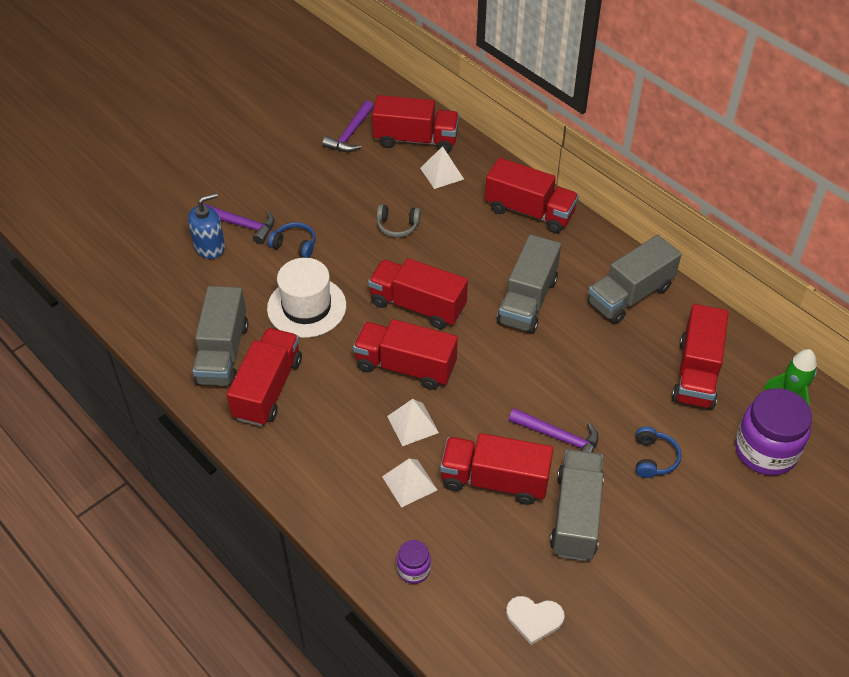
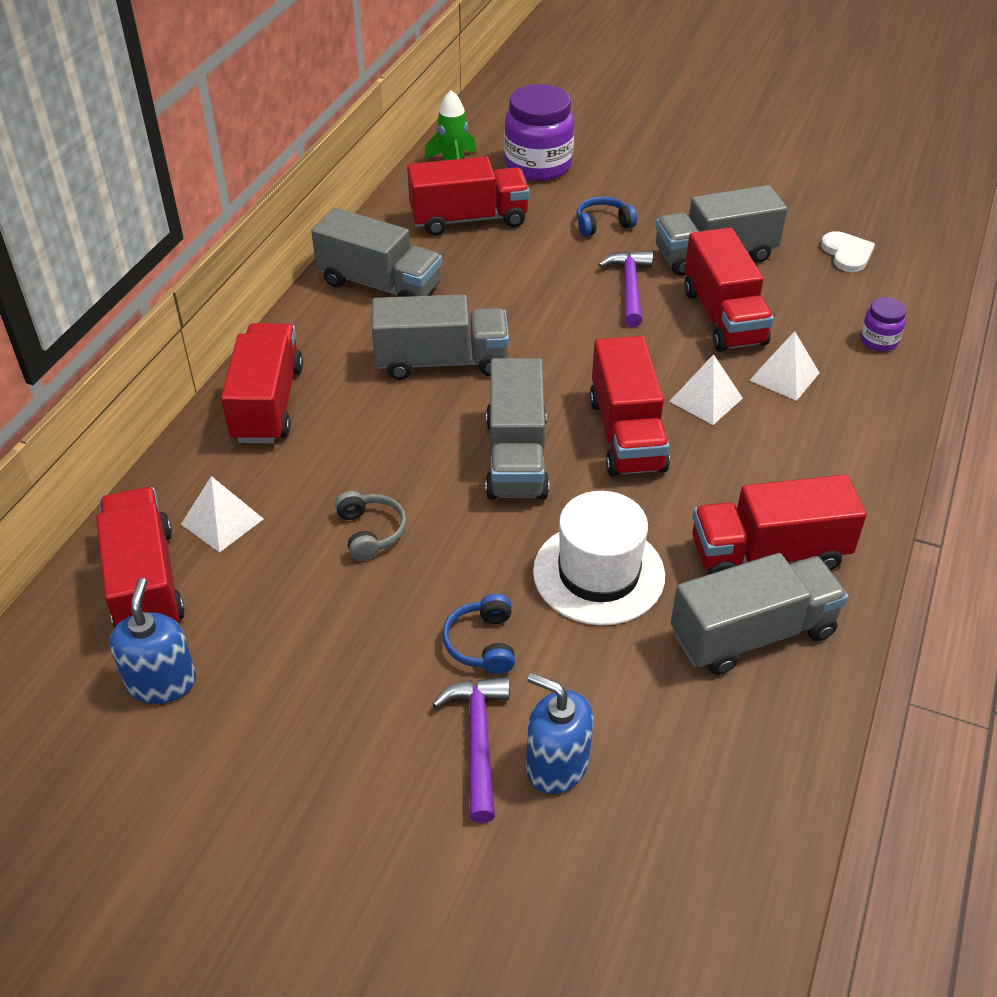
camera: 115 degrees left, 5 degrees down
(350, 134) = (161, 682): purple hammer -> blue soap dispenser
(417, 306) = (516, 457): red truck -> grey truck

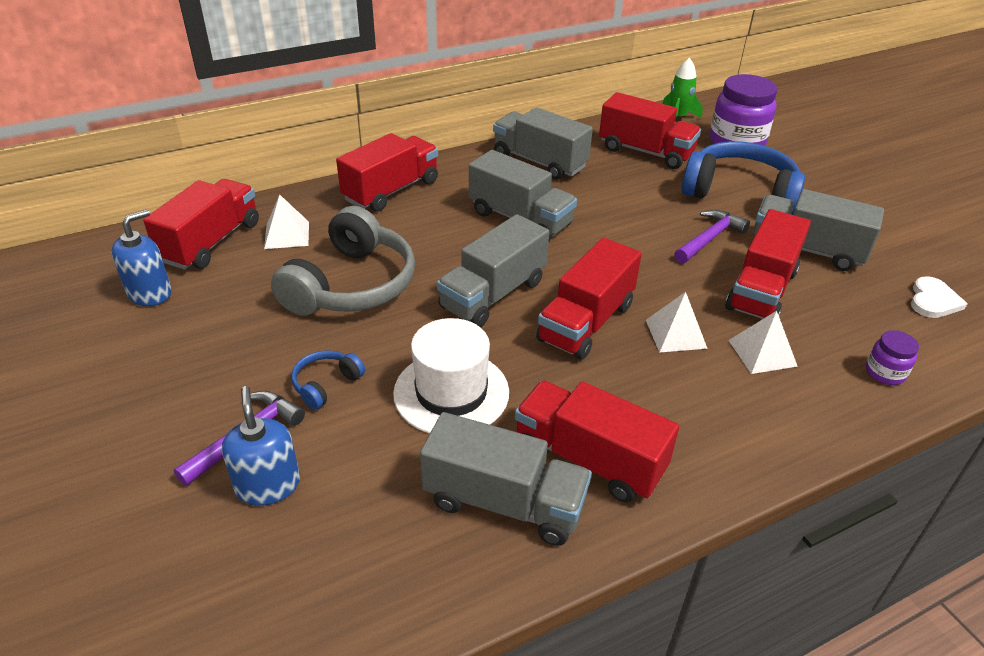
camera: 40 degrees right, 5 degrees down
(371, 532) = (352, 285): grey headphones -> grey headphones, size x2.26
(380, 285) = (539, 162): grey truck -> grey truck turned 150 degrees clockwise
(602, 224) = (740, 193): blue headphones -> blue headphones, size x2.26

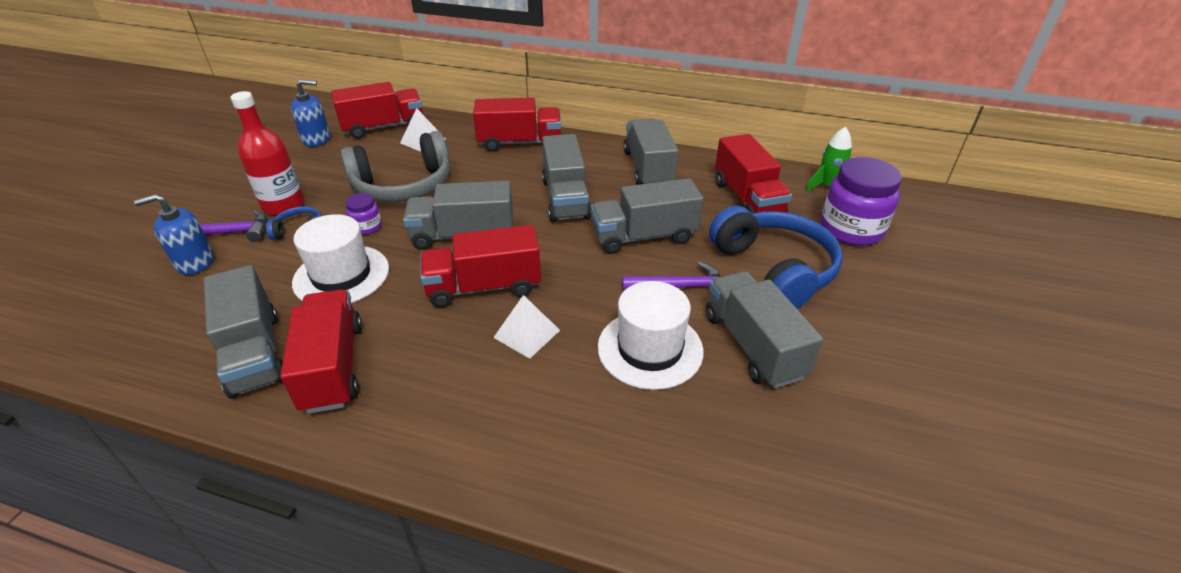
camera: 45 degrees right, 0 degrees up
(255, 375) = (283, 205): none -> red bottle
(268, 485) = (195, 262): blue soap dispenser -> blue soap dispenser turned 135 degrees counterclockwise
(627, 216) = (644, 236): none -> grey truck
(761, 290) = (650, 349): red truck -> white hat
(762, 353) = (562, 391): white pyramid -> none
(885, 373) = (633, 482): purple jar -> purple jar (367, 227)
(933, 300) = (803, 466): white heart -> none

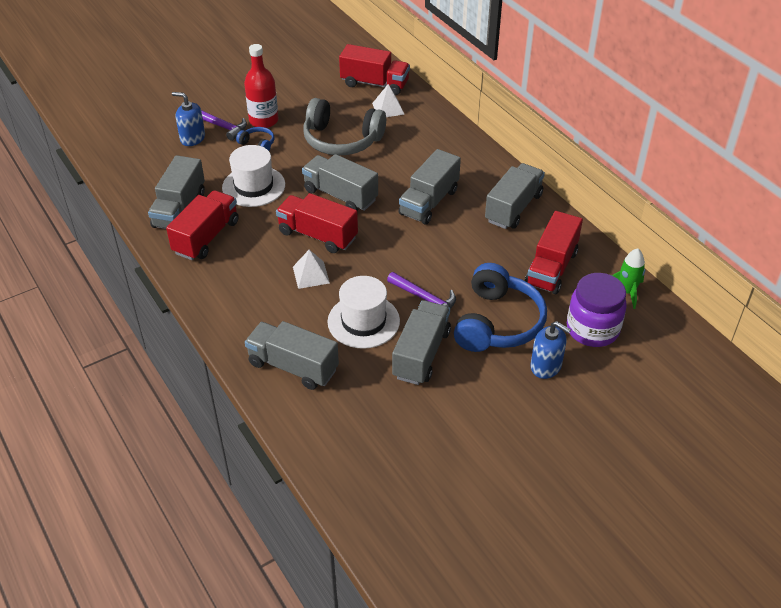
camera: 40 degrees right, 5 degrees up
(316, 139) = (324, 75): blue soap dispenser -> blue soap dispenser (546, 366)
(367, 227) = (294, 161): purple jar -> none
(520, 143) = (450, 141): red truck -> none
(644, 236) = (445, 255): grey truck -> grey truck (293, 366)

